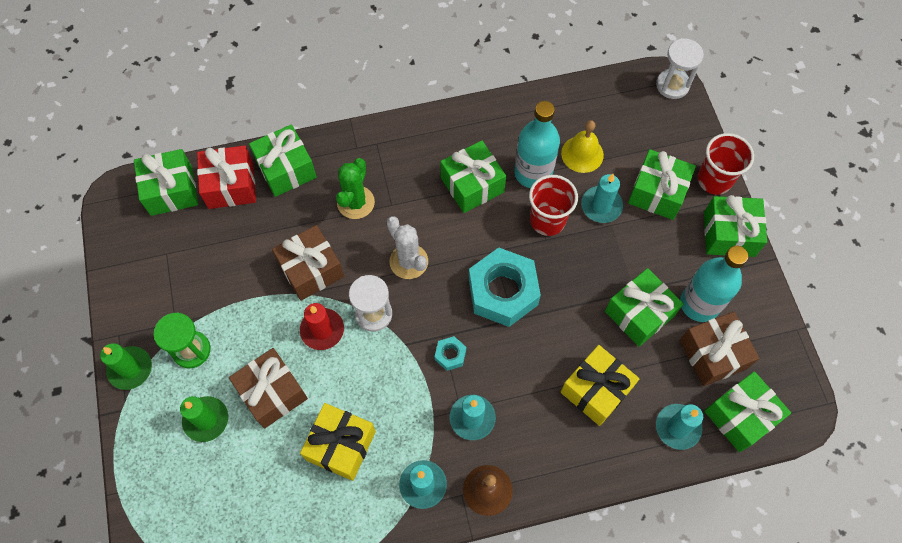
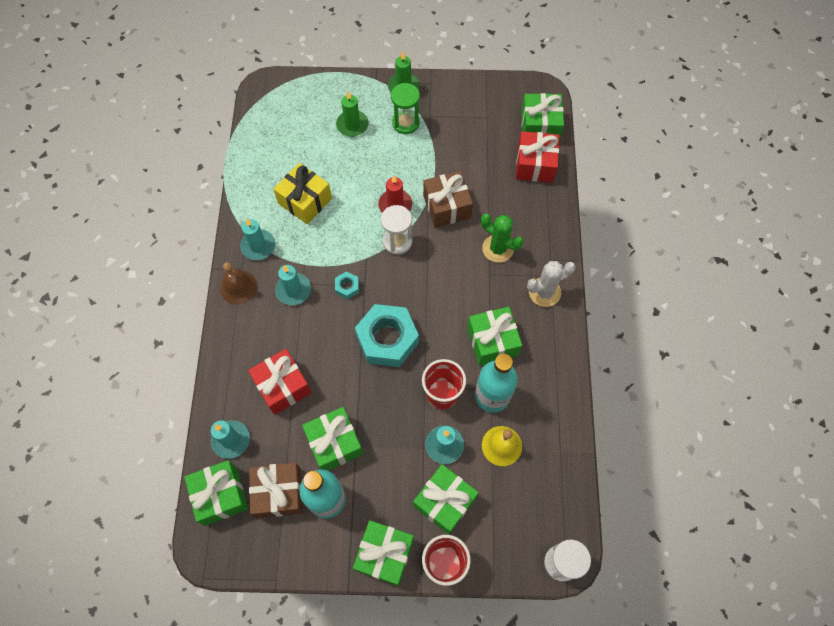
camera: 105 degrees right, 0 degrees up
(272, 393) = (358, 166): brown gift -> none
(286, 169) = (541, 205): green gift -> none
(408, 261) = (434, 276): white cactus -> white cactus (544, 292)
(596, 390) = (283, 386): yellow gift -> red gift

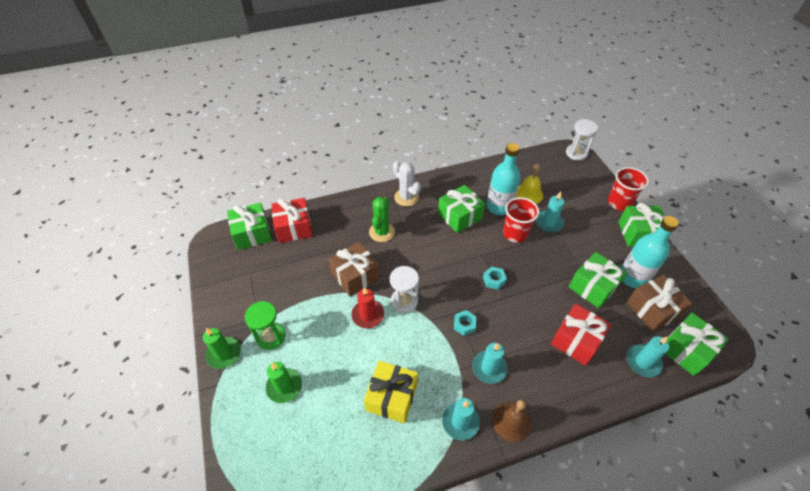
camera: 110 degrees left, 15 degrees down
(387, 339) = (494, 280): turquoise nut -> turquoise nut, size x0.43
(444, 502) = (584, 212): green gift -> none

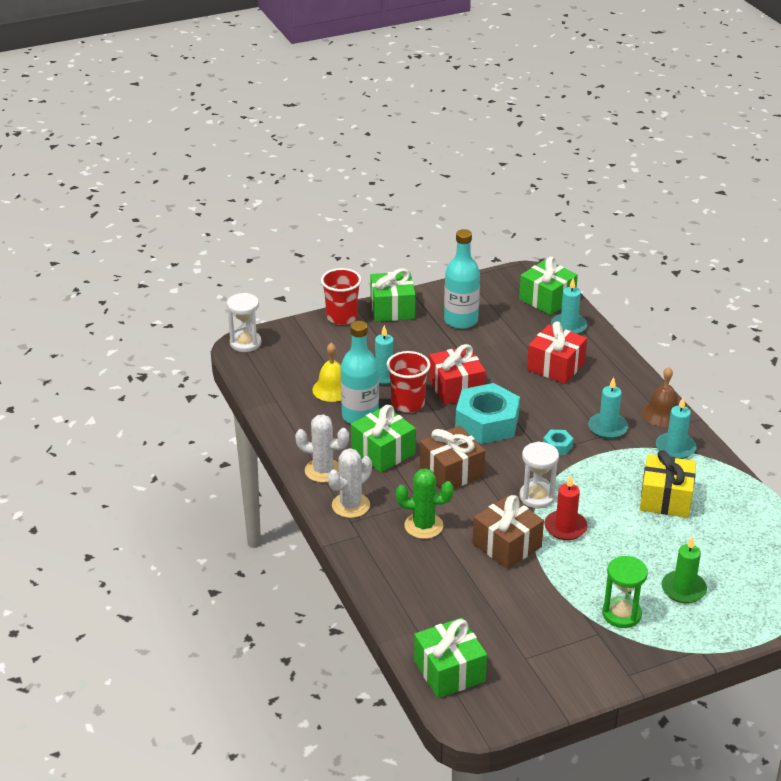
camera: 95 degrees left, 15 degrees down
(224, 353) = (659, 656): green candle -> none
(294, 228) = (429, 623): red gift -> red gift (456, 388)
(441, 186) = (323, 470): none -> white cactus
(494, 280) = (487, 422): turquoise nut -> turquoise nut, size x2.32
(593, 287) = (480, 349): green gift -> none
(652, 309) = (502, 313): brown gift -> brown gift (451, 471)

